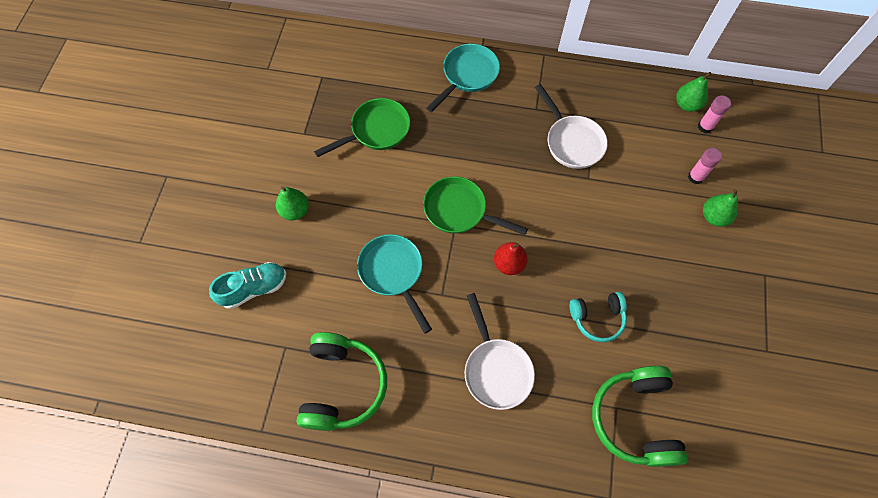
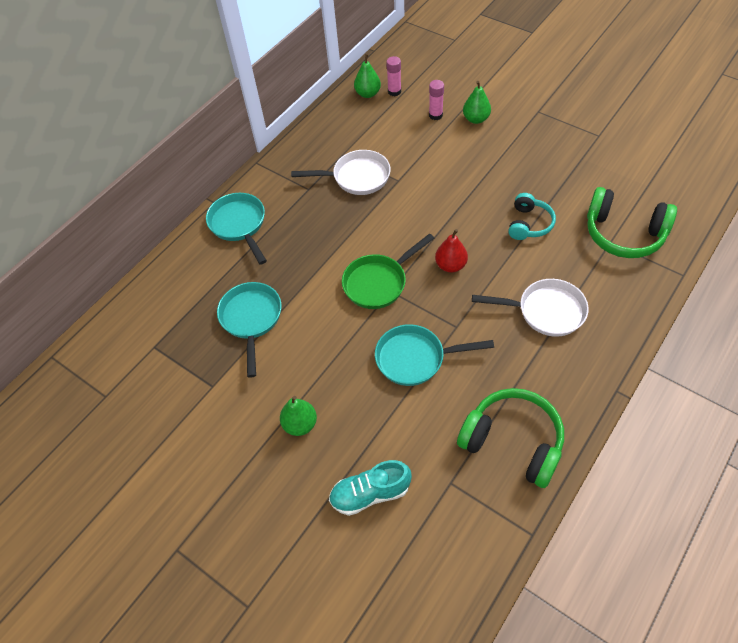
camera: 60 degrees left, 10 degrees down
(254, 288) = (370, 493): turquoise shoe -> turquoise shoe turned 105 degrees counterclockwise
(376, 131) = (251, 319): green pan -> turquoise pan

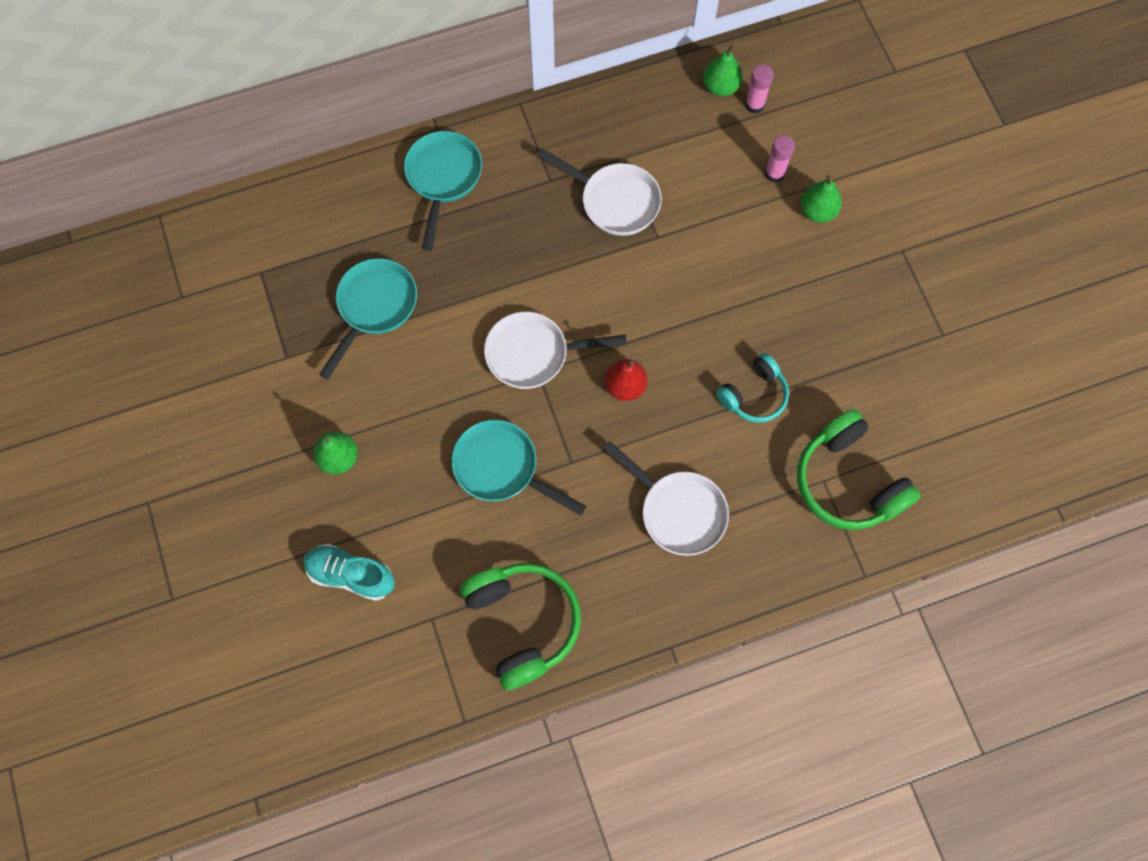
camera: 30 degrees right, 15 degrees up
(378, 282) = (534, 354): green pan -> white pan

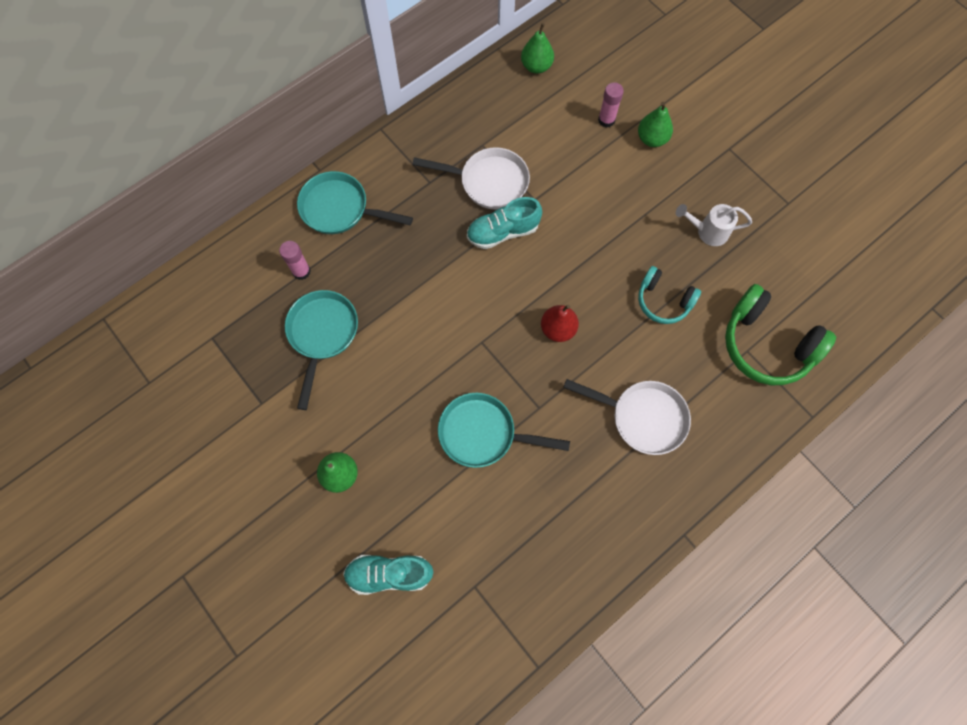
camera: 20 degrees left, 0 degrees up
(443, 179) = (340, 209): turquoise pan -> turquoise pan turned 60 degrees counterclockwise
(522, 623) = (553, 561): green headphones -> none
(534, 354) = (472, 328): white pan -> none
(608, 261) = (503, 232): none -> turquoise shoe
(753, 395) = (663, 301): turquoise headphones -> turquoise headphones turned 90 degrees clockwise
(754, 105) = (568, 72): pink glue stick -> pink glue stick (301, 271)
(836, 336) = (708, 231): none -> white watering can

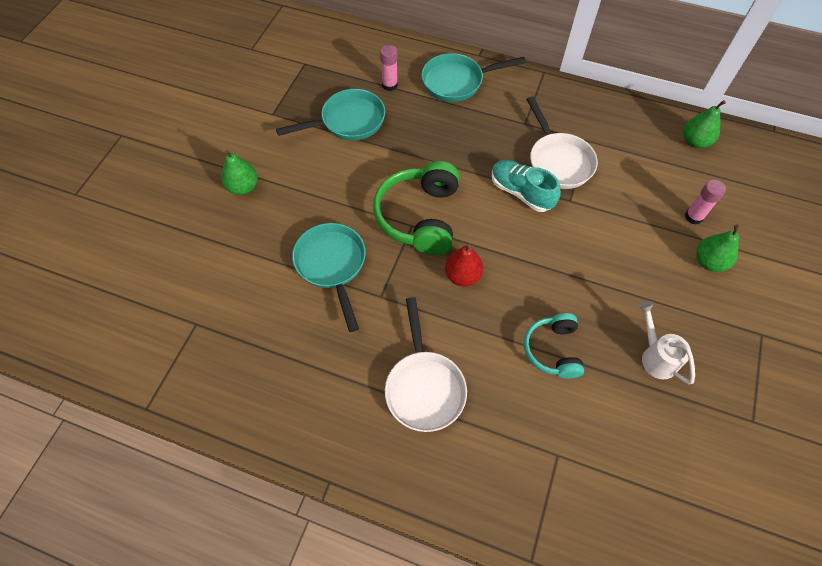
camera: 60 degrees right, 10 degrees down
(340, 209) = (457, 82): turquoise pan -> turquoise pan turned 90 degrees counterclockwise
(389, 574) = (179, 258): turquoise shoe -> none
(766, 344) = (578, 472): green headphones -> green headphones (420, 217)

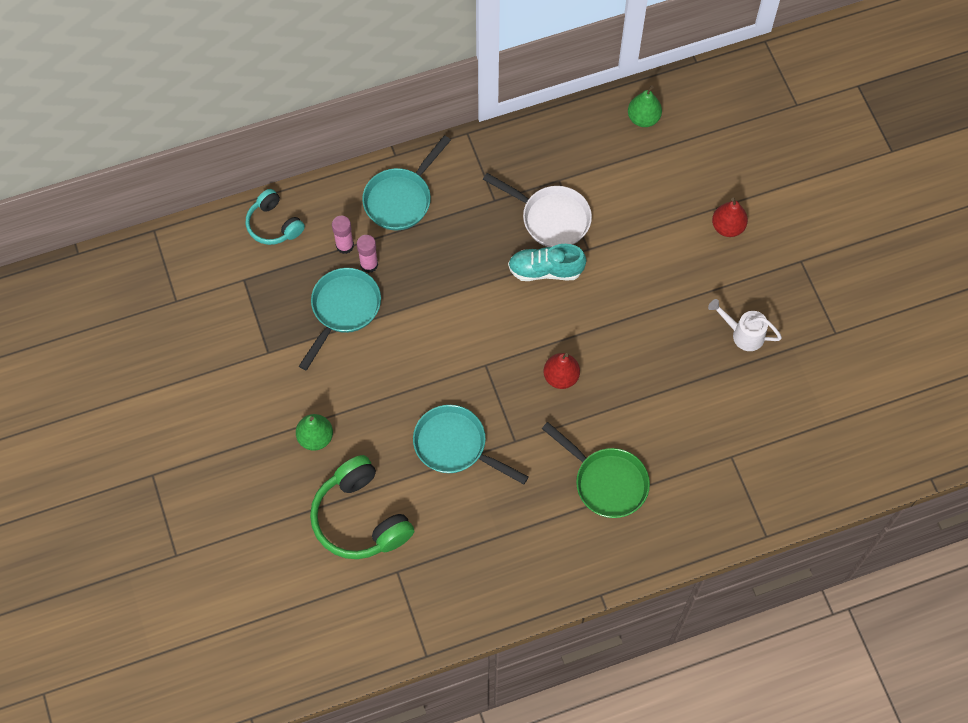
camera: 40 degrees left, 5 degrees up
(420, 217) = (485, 352): green headphones -> green headphones (360, 518)
(424, 387) = (606, 482): white pan -> green pan
(553, 350) = (671, 384): turquoise headphones -> turquoise headphones (274, 224)
(693, 217) = (690, 194): pink glue stick -> pink glue stick (369, 264)
(709, 262) = (727, 227): green pear -> red pear

